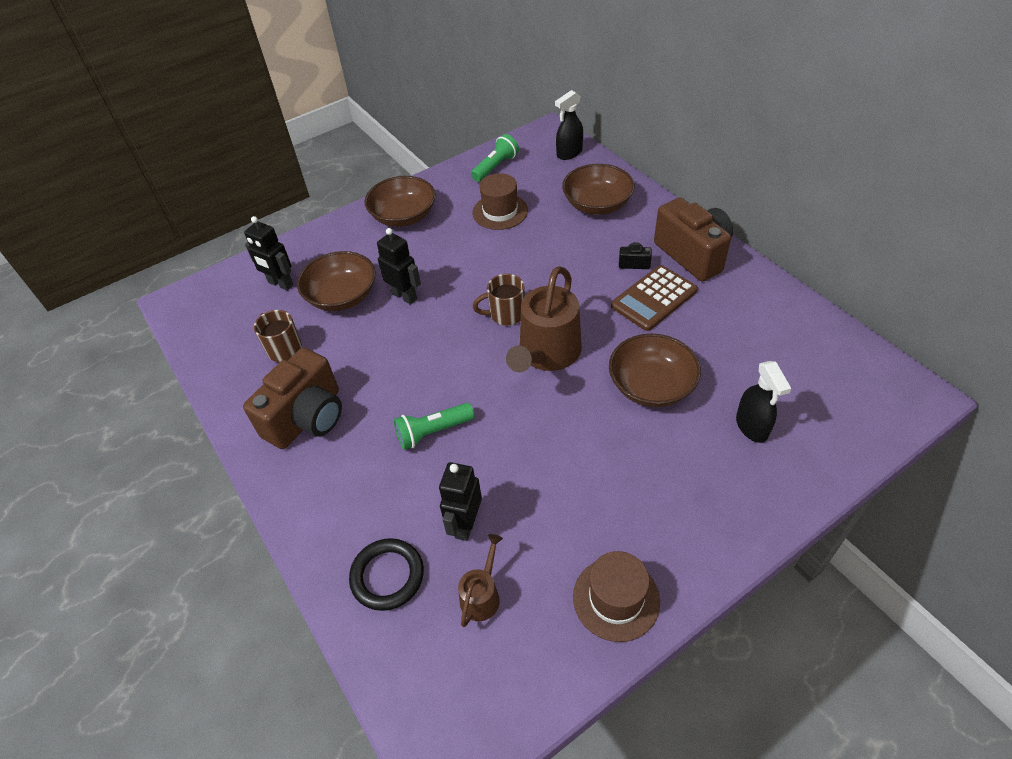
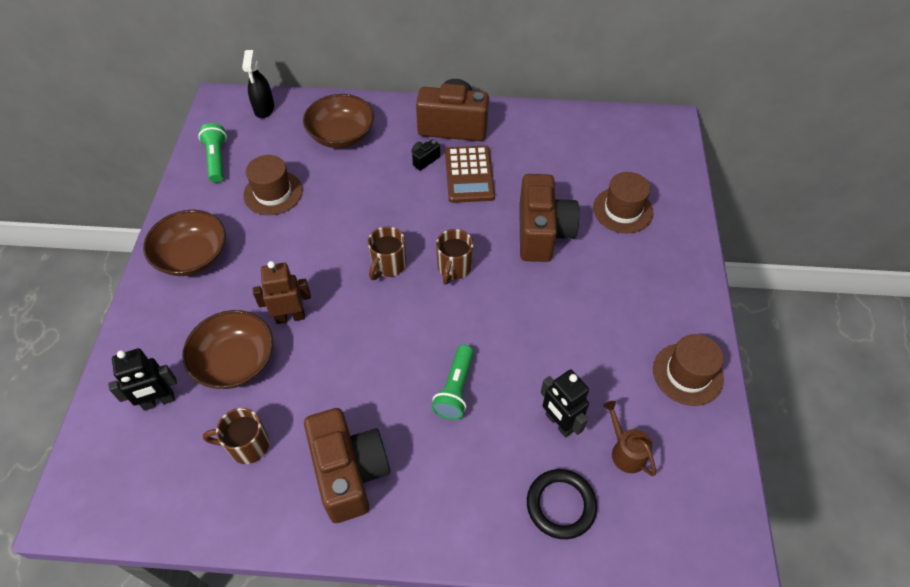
camera: 55 degrees left, 5 degrees up
(404, 296) = (290, 317): black robot -> brown robot
(547, 353) = (454, 268): brown watering can -> brown mug
(651, 386) = (542, 233): brown bowl -> brown camera
(752, 427) = (622, 210): black spray bottle -> brown hat

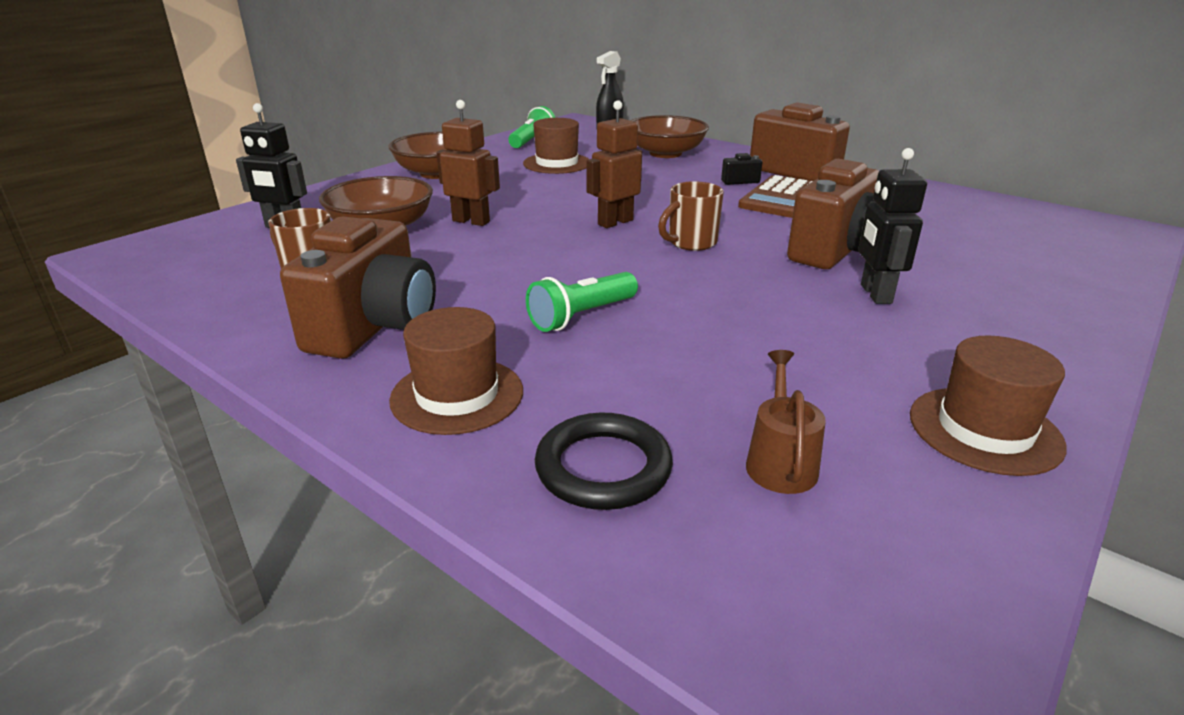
camera: 35 degrees right, 25 degrees down
(388, 265) = (615, 222): brown mug -> brown robot
(559, 423) = (694, 392): black robot -> black robot (875, 294)
(622, 210) = (987, 266): brown hat -> brown hat (457, 395)

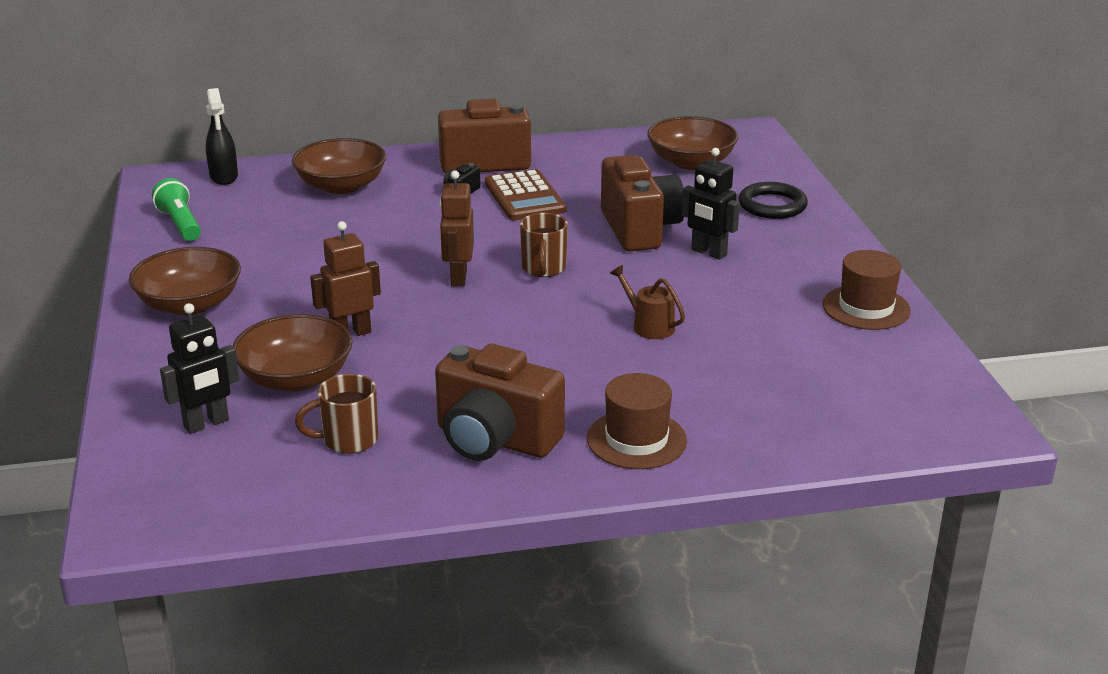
camera: 50 degrees left, 0 degrees up
(374, 326) = (495, 440): brown camera -> brown camera turned 150 degrees clockwise
(557, 163) = (273, 241): brown hat -> none
(581, 316) = (595, 358): green flashlight -> none
(603, 467) = (768, 423): black ring -> black ring (772, 205)
(780, 462) = (824, 373): brown watering can -> brown watering can (649, 326)
(1002, 228) = (691, 162): none -> brown bowl

